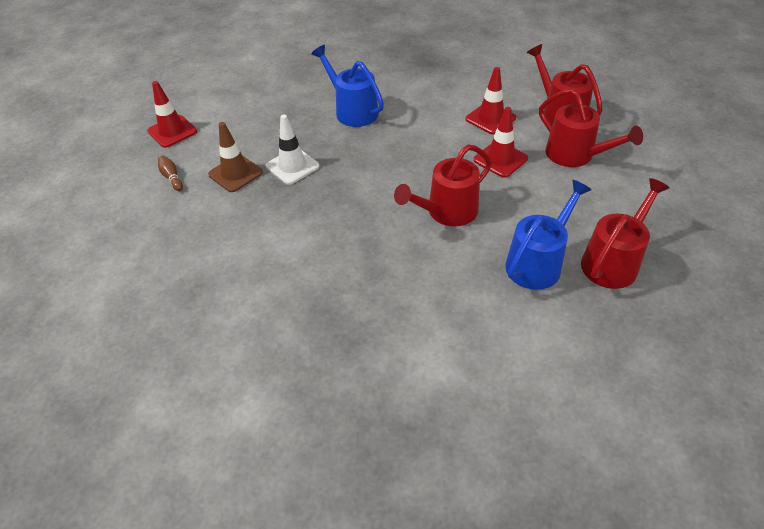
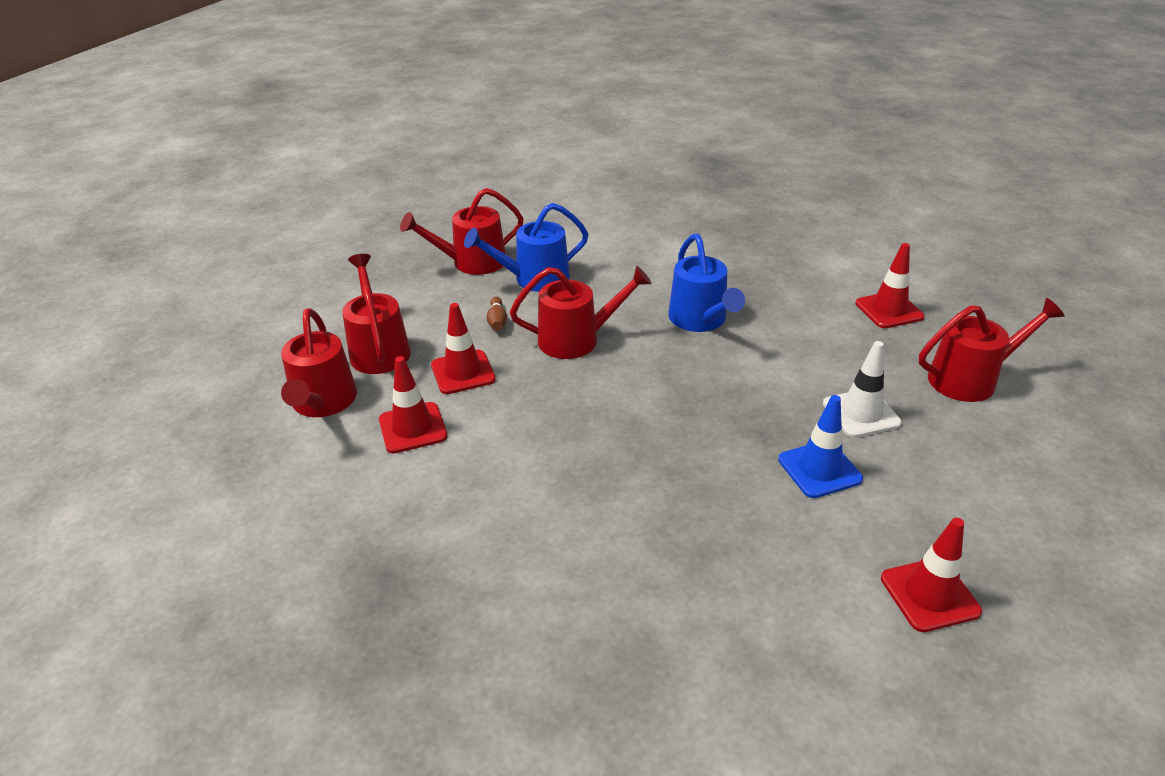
camera: 155 degrees left, 10 degrees down
(122, 283) = (970, 379): none -> red watering can
(172, 177) = (922, 496): brown bowling pin -> brown bowling pin (497, 321)
(188, 346) = (889, 310): none -> red traffic cone
(235, 173) = (819, 469): brown traffic cone -> blue traffic cone
(292, 166) = (731, 452): white traffic cone -> white traffic cone (861, 413)
(352, 111) = (593, 518): blue watering can -> blue watering can (700, 320)

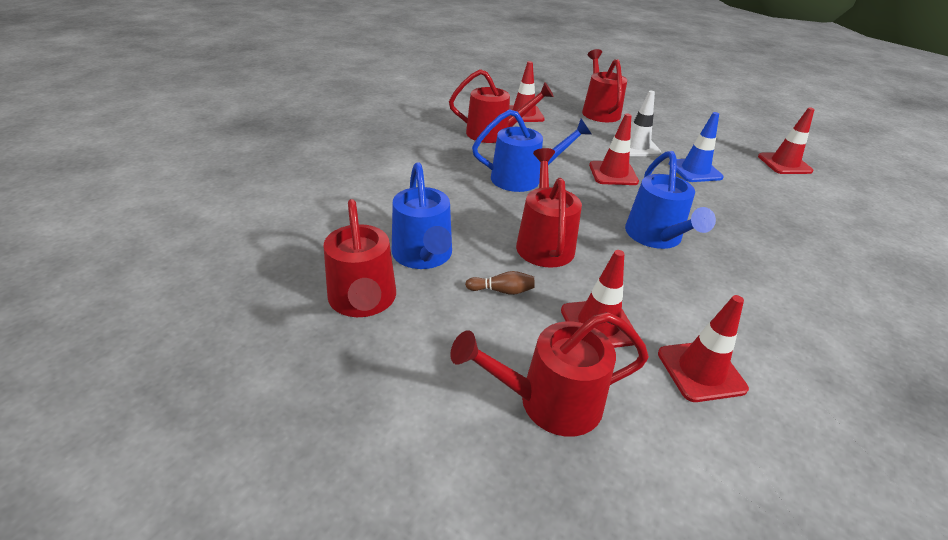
camera: 85 degrees left, 0 degrees up
(323, 403) = (670, 466): red watering can -> red watering can (494, 134)
(616, 416) = (656, 237): none -> blue watering can
(757, 388) = (613, 173): none -> red traffic cone

